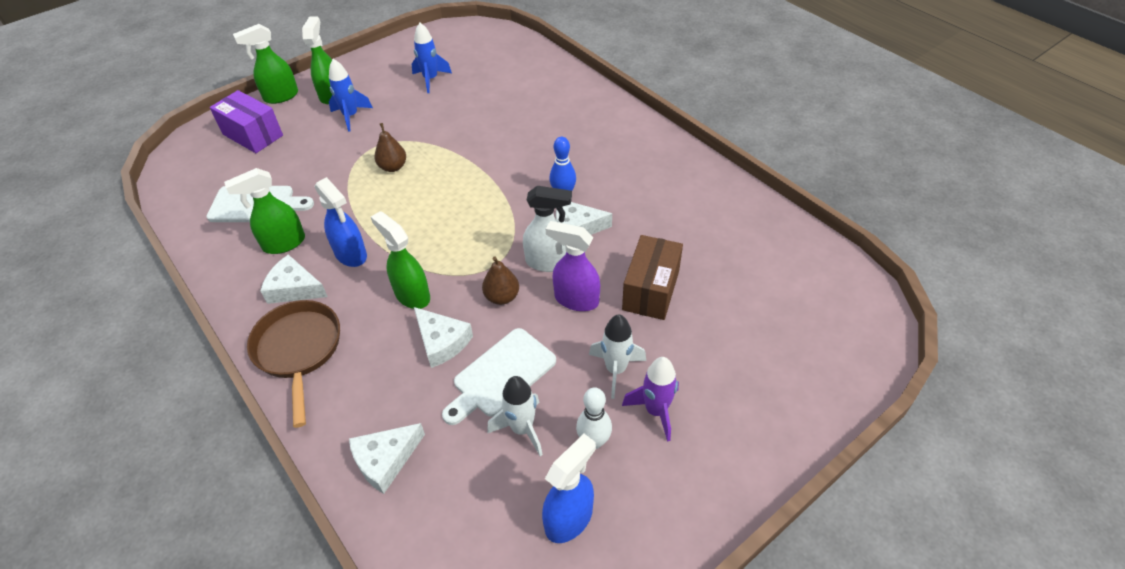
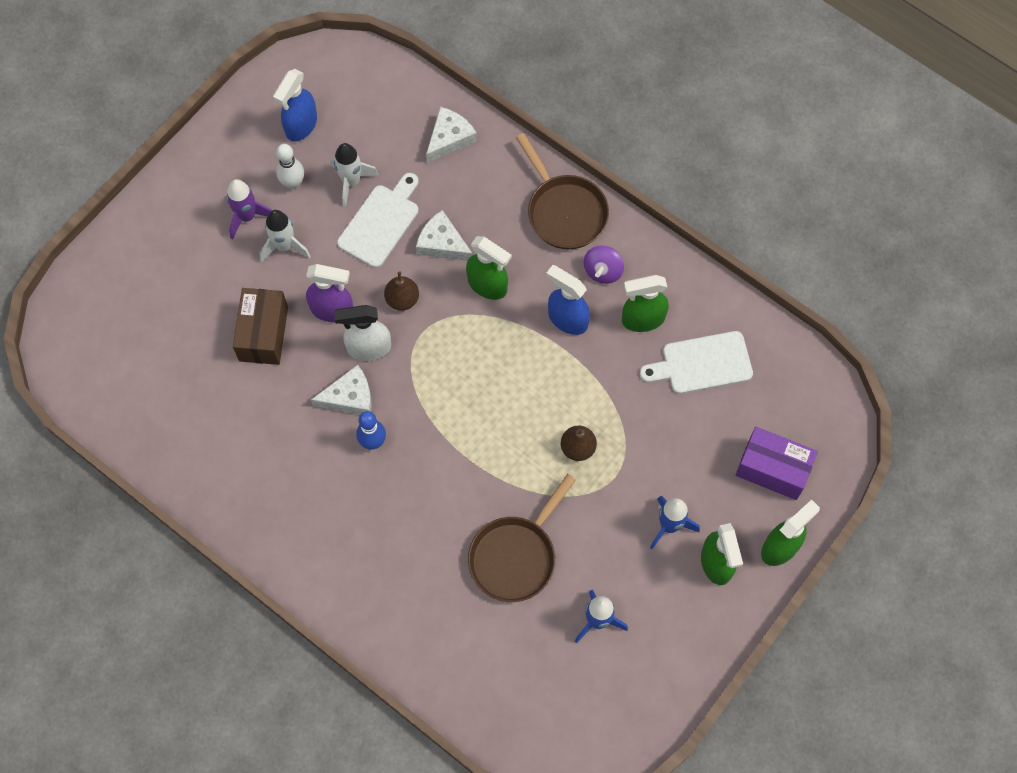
camera: 165 degrees right, 20 degrees up
(283, 244) = (642, 319): green spray bottle -> green spray bottle turned 150 degrees counterclockwise
(294, 288) = (603, 271): white cheese -> purple spinning top
(473, 116) = (515, 556): none -> brown pan

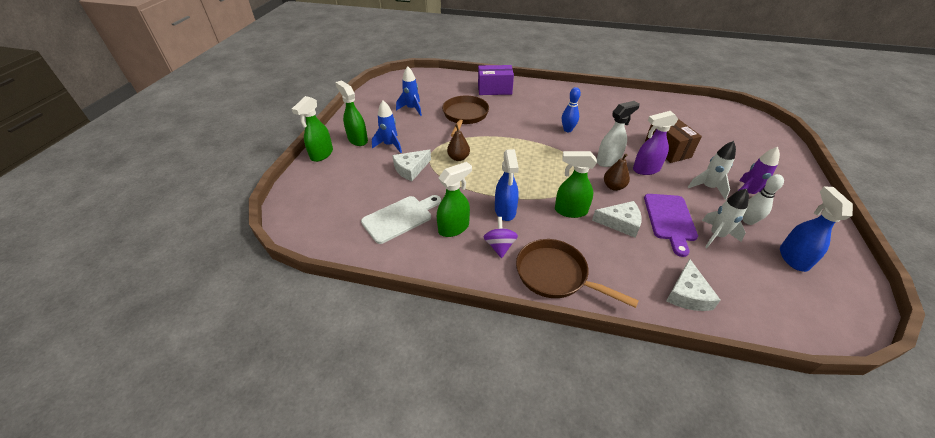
camera: 155 degrees right, 25 degrees down
(349, 397) = (596, 140): white cheese -> white cheese (411, 169)
(381, 222) = (670, 220): white cutting board -> purple cutting board
(567, 319) = (505, 211): blue spray bottle -> blue spray bottle turned 75 degrees clockwise
(772, 469) = (334, 183): purple box -> purple box (494, 89)

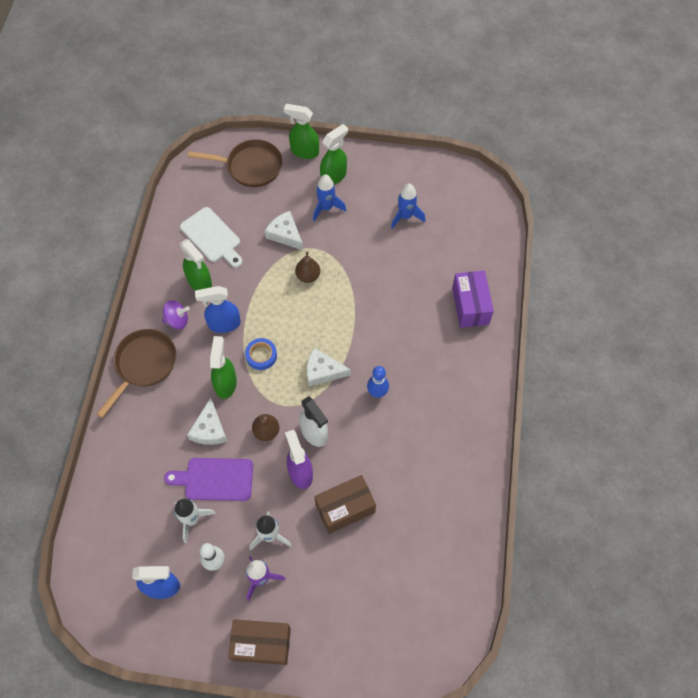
camera: 85 degrees right, 20 degrees up
(465, 116) = (396, 275): brown pan -> brown pan (250, 167)
(539, 187) = (261, 355): none -> blue tape
(687, 294) = (121, 471): white cheese -> white cheese (323, 371)
(801, 195) = (261, 644): none -> brown box

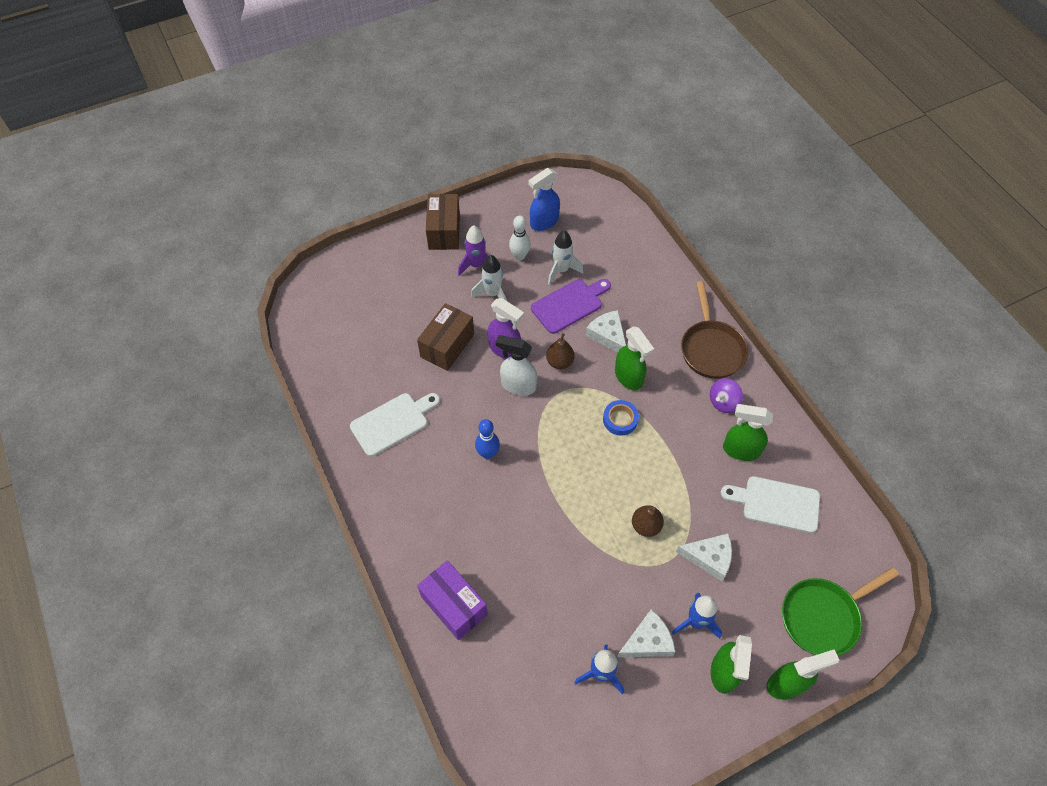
camera: 145 degrees right, 5 degrees down
(224, 324) = (680, 426): blue spray bottle -> none
(250, 167) = (823, 616): brown pan -> green pan
(261, 644) = (444, 231): brown box -> brown box turned 60 degrees counterclockwise
(323, 371) = (553, 441): white cheese -> white cheese (648, 641)
(434, 465) = (393, 422): none -> white cutting board

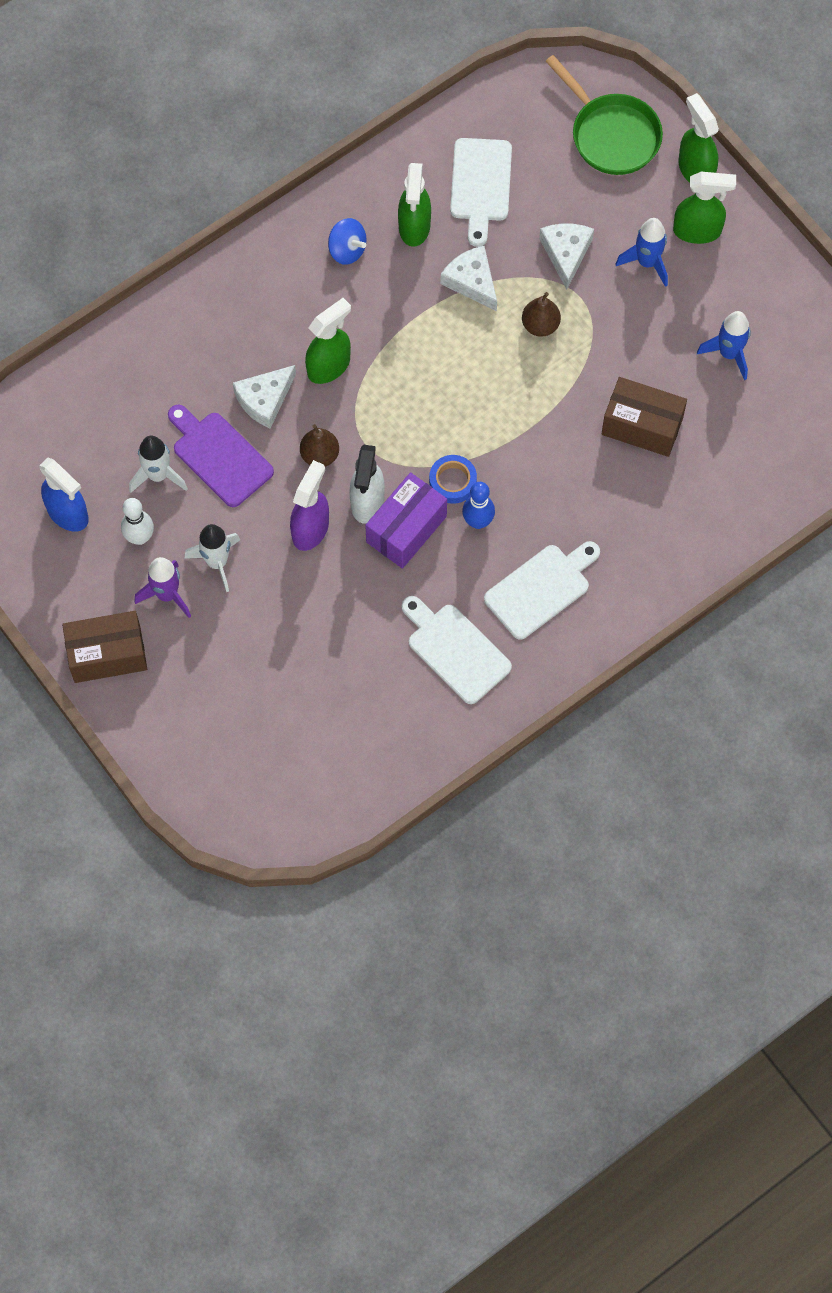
camera: 100 degrees left, 10 degrees up
(425, 487) = (541, 588): none -> white cutting board
(447, 345) = (318, 606): brown box -> brown box (642, 426)
(454, 605) = (687, 522): purple box -> purple box (406, 529)
(620, 420) = (397, 369): blue tape -> blue tape (452, 481)
(648, 641) = (680, 310): white cheese -> white cheese (472, 281)
(711, 349) = (264, 269): brown pan -> none
(723, 402) = (347, 250): purple spinning top -> blue spinning top

